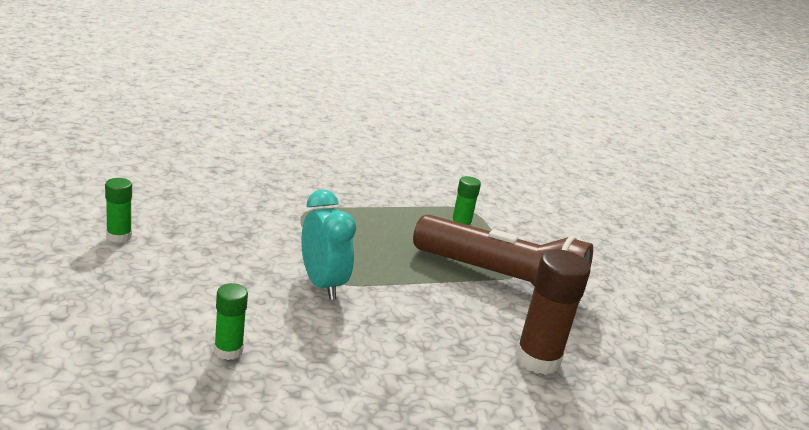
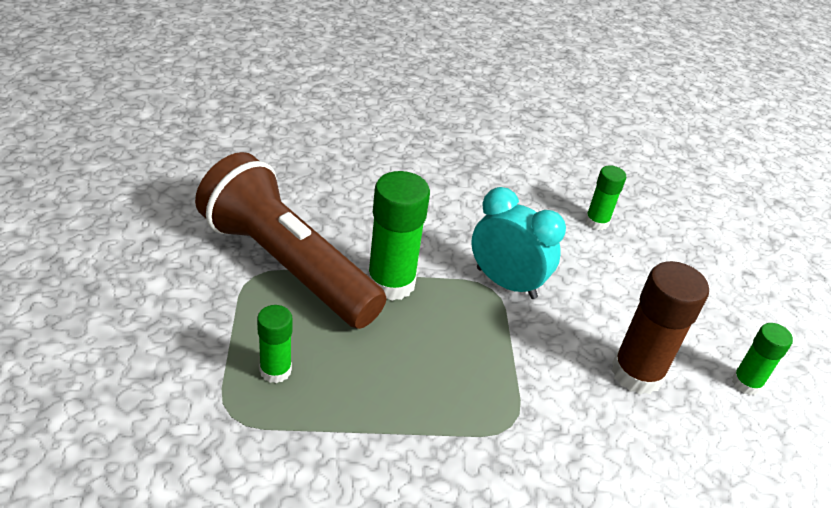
camera: 165 degrees left, 15 degrees up
(322, 284) = (506, 283): turquoise clock -> turquoise clock turned 135 degrees clockwise
(417, 276) = (391, 283): none -> green glue stick
(537, 359) = (320, 176): brown glue stick -> brown glue stick (637, 373)

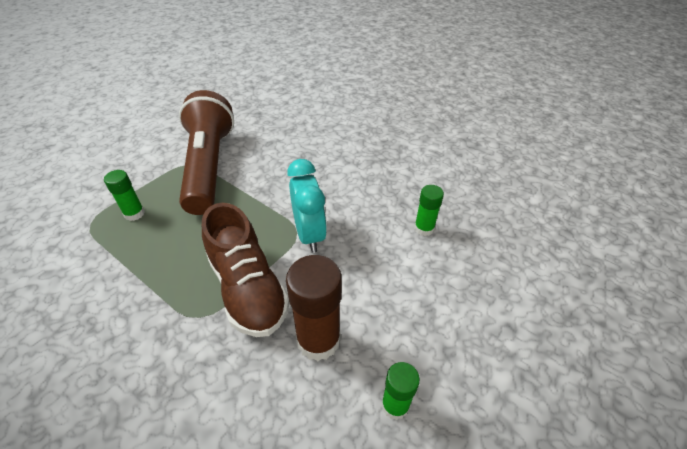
camera: 45 degrees right, 5 degrees up
(391, 283) = (245, 200): green glue stick -> none
(520, 370) = (248, 289): none -> brown shoe

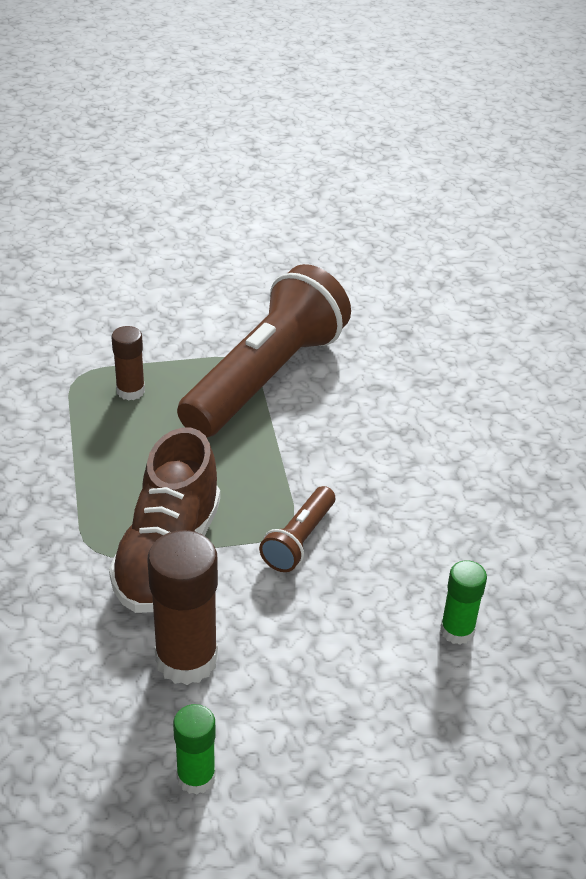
camera: 40 degrees right, 5 degrees down
(134, 213) = (130, 391): green glue stick -> brown glue stick
(309, 234) = (299, 540): turquoise clock -> brown flashlight

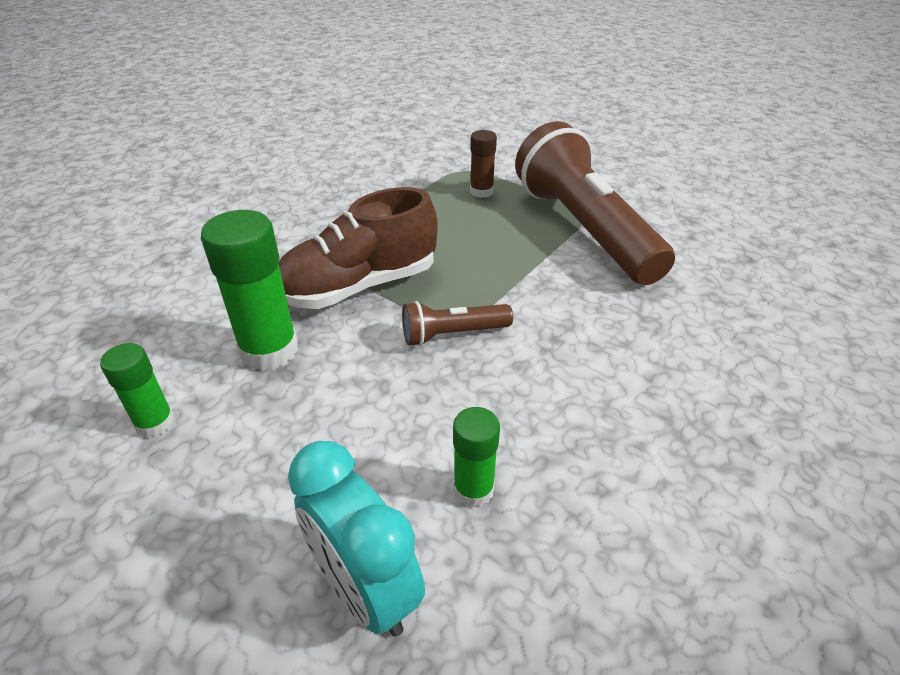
camera: 50 degrees right, 0 degrees up
(186, 659) = (269, 350): brown glue stick -> green glue stick
(266, 377) = (584, 229): brown flashlight -> brown flashlight turned 105 degrees counterclockwise
(480, 732) = (365, 589): none -> turquoise clock

